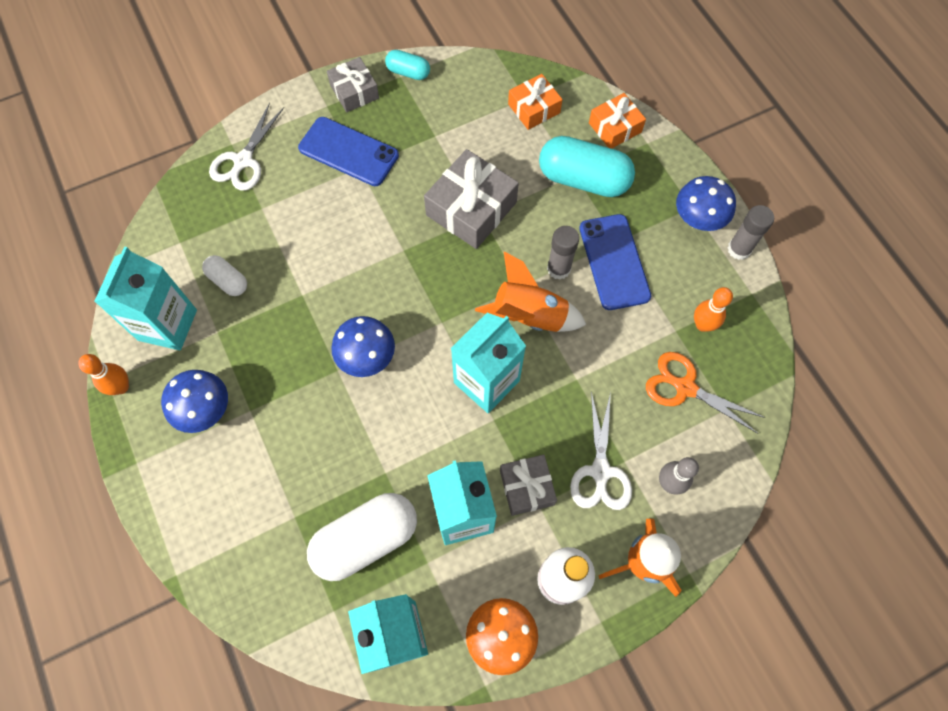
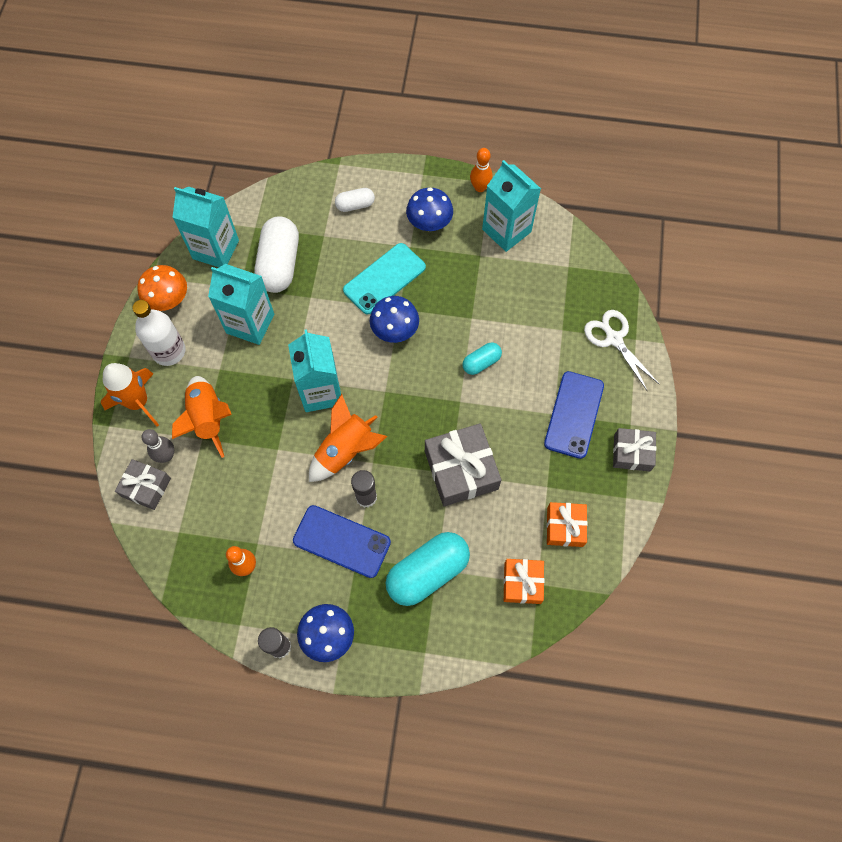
camera: 125 degrees right, 0 degrees up
(228, 281) = (515, 280): white capsule -> white capsule (355, 205)
(310, 410) = (384, 279): none -> turquoise phone
(348, 152) = (574, 414): blue phone -> blue phone turned 45 degrees counterclockwise
(408, 72) = (626, 506): turquoise capsule -> turquoise capsule (481, 362)
(527, 487) = (235, 369): grey gift -> grey gift (146, 487)
(600, 472) = (208, 419): white scissors -> orange rocket
(615, 127) = (458, 637): orange gift -> orange gift (565, 527)
(684, 387) = (215, 516): orange scissors -> none

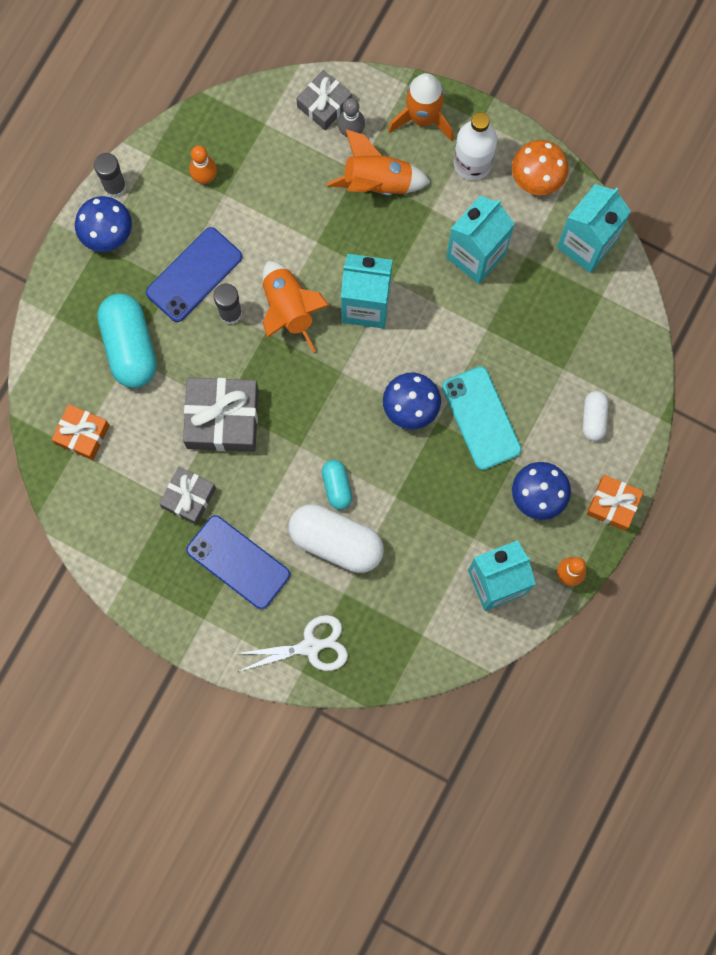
camera: 110 degrees right, 10 degrees up
(279, 264) = (541, 308): white capsule -> white capsule (336, 542)
(565, 527) = (121, 500): orange gift -> orange gift (612, 504)
(632, 453) = (172, 605): grey gift -> grey gift (188, 497)

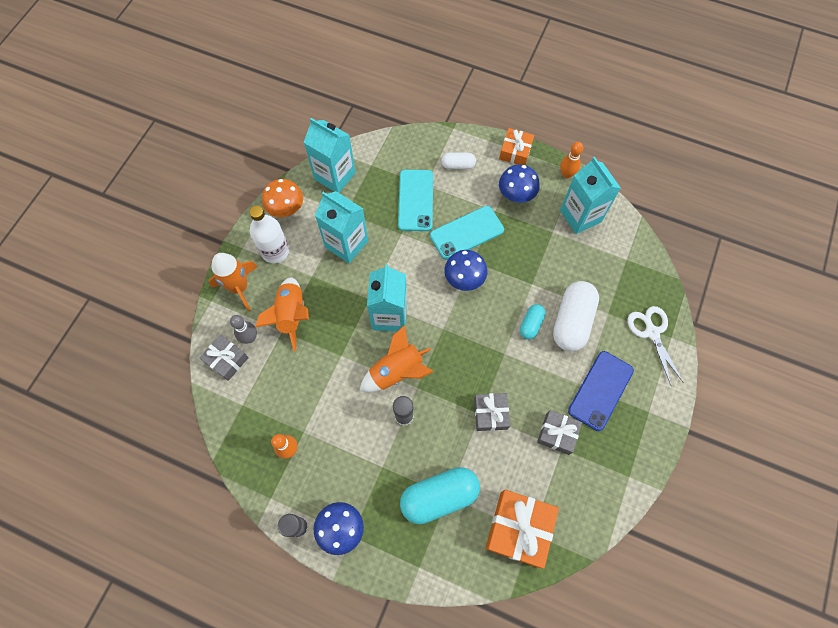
camera: 95 degrees left, 10 degrees down
(82, 434) = (519, 529): orange gift -> orange gift, size x1.64
(194, 274) = (373, 449): blue phone -> none
(222, 419) = (490, 413): grey gift -> grey gift, size x0.61
(337, 486) = (531, 324): turquoise capsule -> turquoise capsule turned 45 degrees counterclockwise
(538, 353) = (415, 200): none -> turquoise phone

